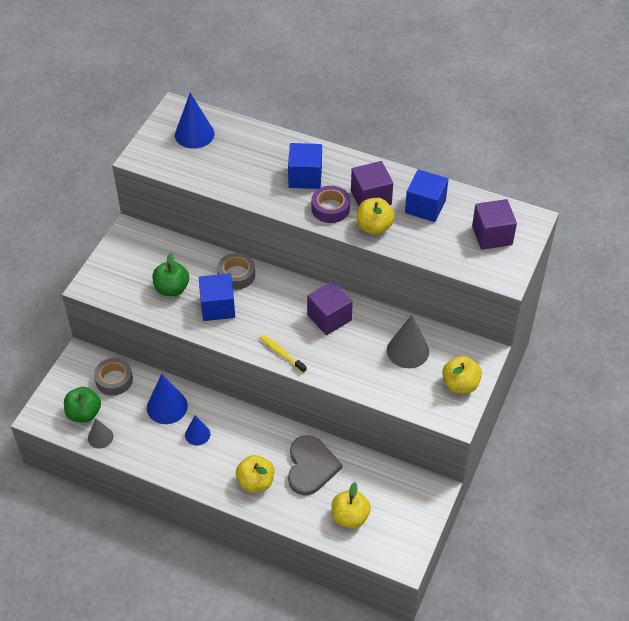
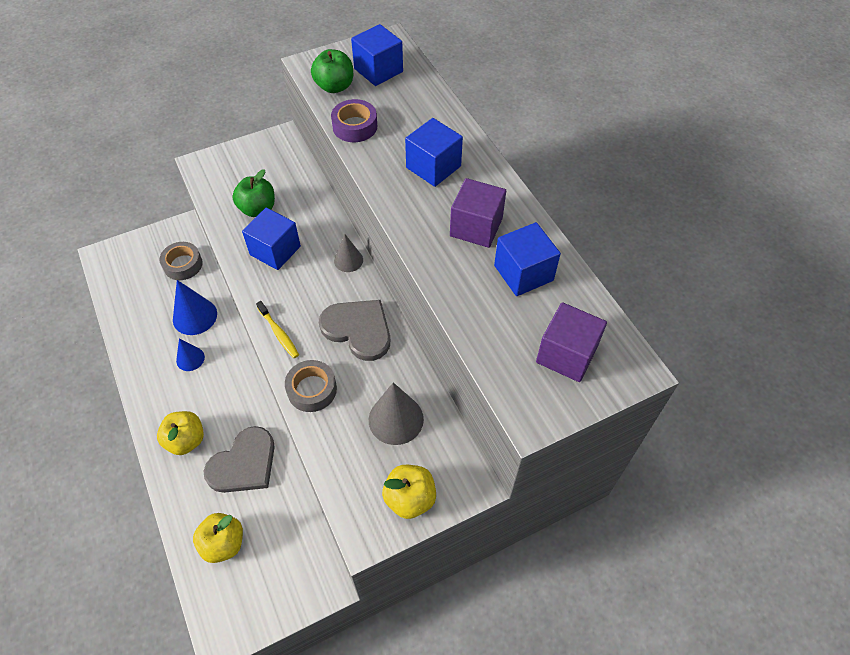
camera: 40 degrees right, 5 degrees up
(84, 413) = (133, 276): green apple -> green apple (334, 86)
(100, 437) = (121, 305): grey cone -> grey cone (348, 260)
(194, 134) = (378, 70): blue cone -> blue cube
(236, 275) = (322, 232): grey tape -> grey tape (312, 389)
(281, 353) = (279, 333): yellow toothbrush -> yellow toothbrush turned 150 degrees clockwise
(329, 318) = (358, 329): purple cube -> grey heart
(330, 208) = (423, 212): purple tape -> purple tape (355, 126)
(374, 227) = (445, 259): yellow apple -> none

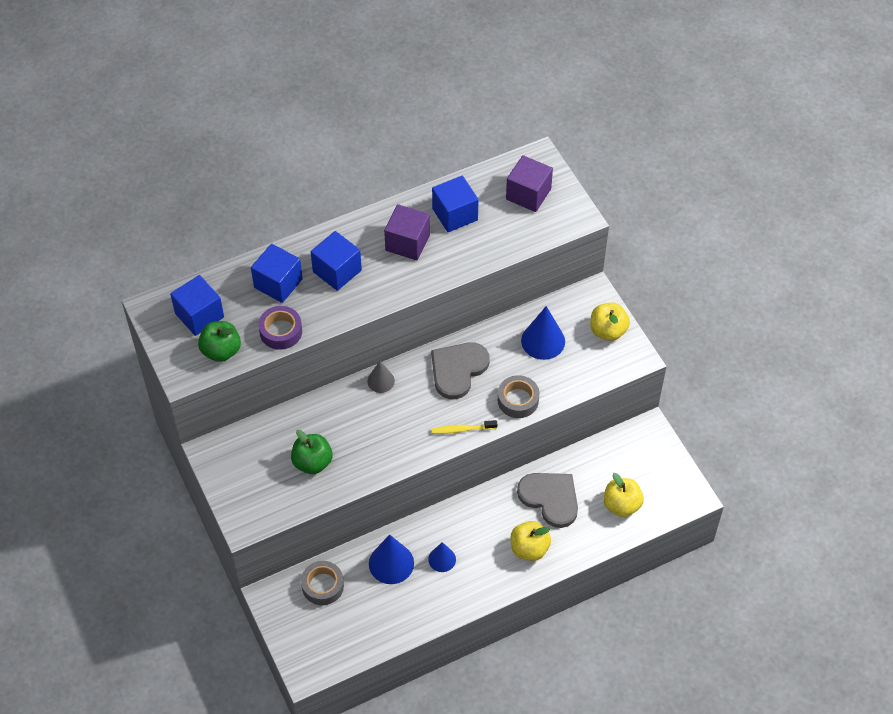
camera: 90 degrees left, 0 degrees up
(275, 250) = (367, 442): blue cube -> blue cube (278, 283)
(279, 333) = (462, 429): yellow toothbrush -> yellow toothbrush turned 150 degrees counterclockwise
(396, 419) = (543, 341): grey cone -> blue cone

